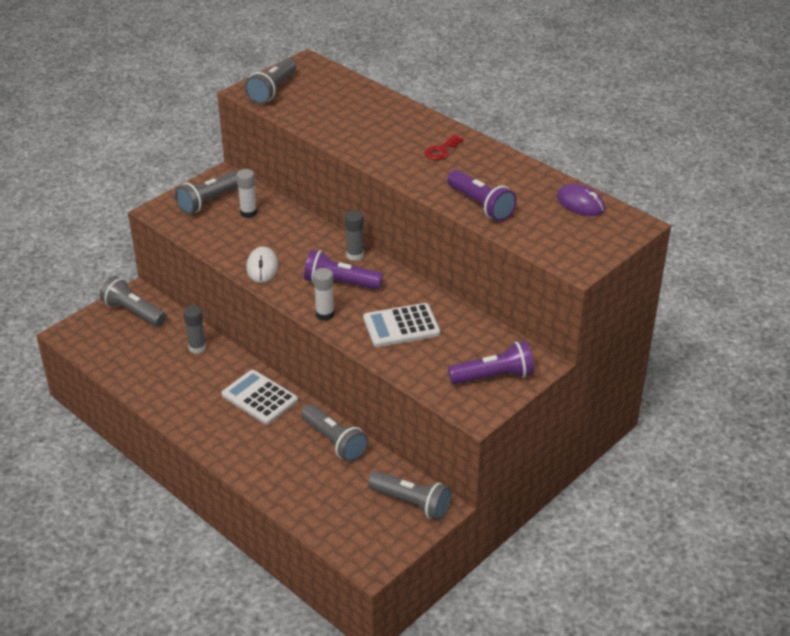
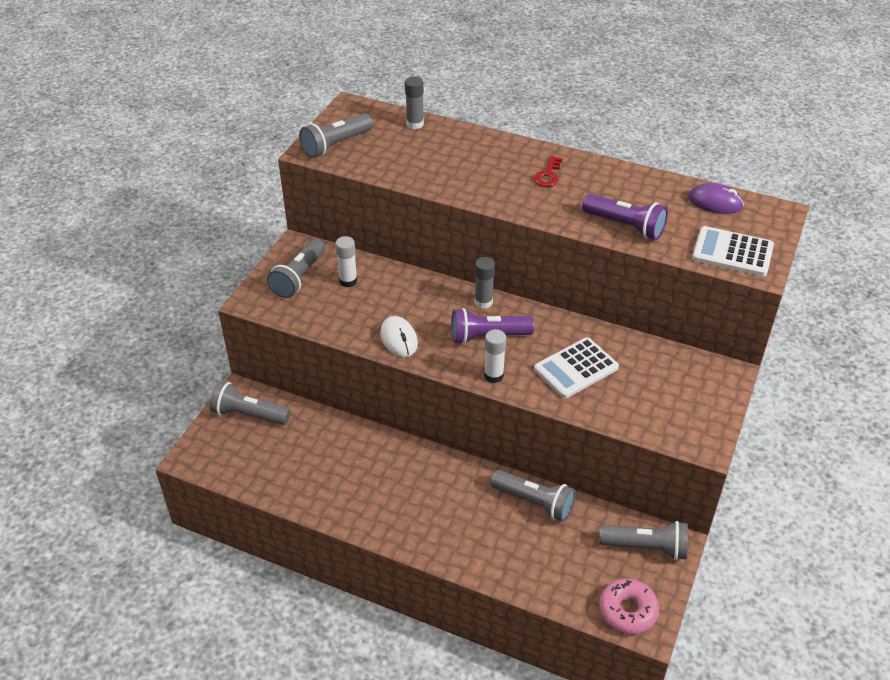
camera: 20 degrees left, 5 degrees up
(197, 347) = (338, 437): grey glue stick -> grey glue stick (415, 124)
(259, 398) = (433, 475): white calculator -> white calculator (732, 252)
(272, 90) = (336, 145): grey flashlight -> grey flashlight turned 45 degrees clockwise
(362, 546) = (627, 611): none -> pink donut
(494, 376) = (696, 399): purple flashlight -> none

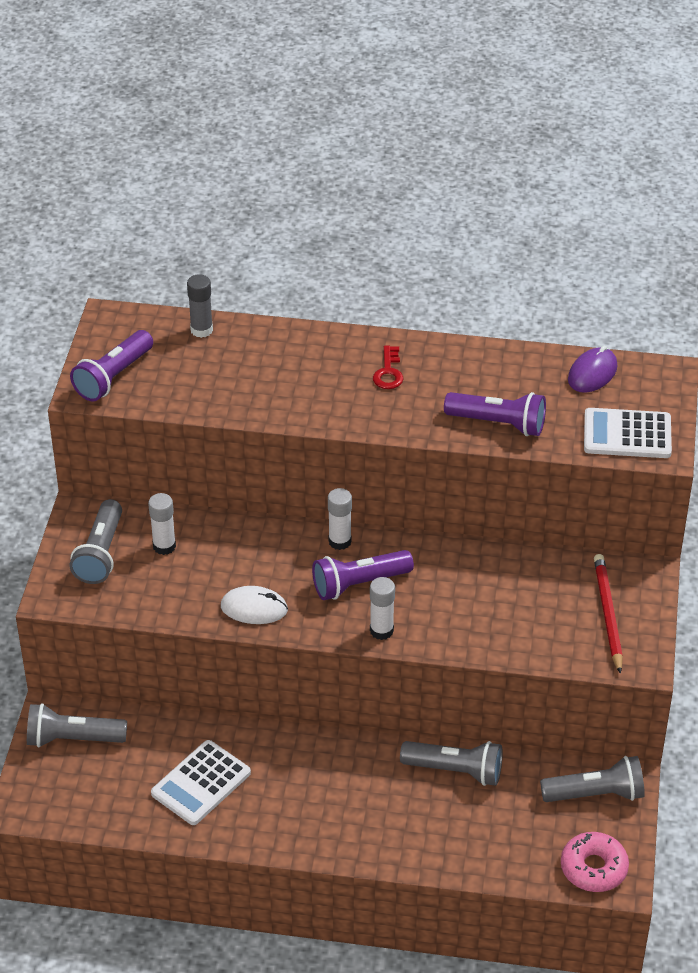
camera: 15 degrees left, 0 degrees up
(336, 145) = (113, 377): grey flashlight -> purple flashlight
(399, 339) = (254, 608): white mouse -> white mouse turned 45 degrees counterclockwise
(483, 302) = (340, 541): grey glue stick -> white glue stick
(576, 368) = (474, 603): white calculator -> white calculator (201, 783)
(686, 399) = (607, 614): none -> red pencil
(715, 202) = (592, 373): purple mouse -> purple mouse turned 60 degrees counterclockwise

